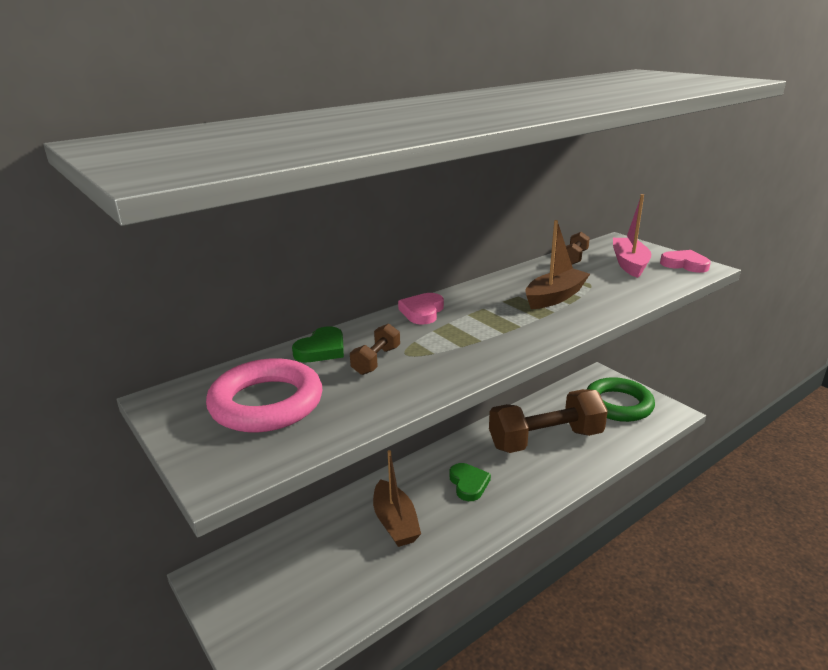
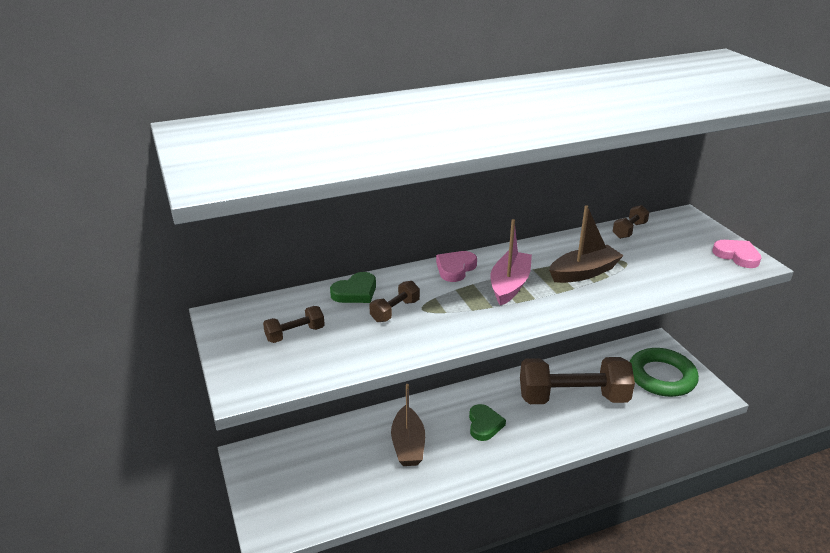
camera: 15 degrees right, 5 degrees up
(266, 403) = (295, 334): pink ring -> brown dumbbell
(629, 264) = (680, 246): pink boat -> pink boat (509, 285)

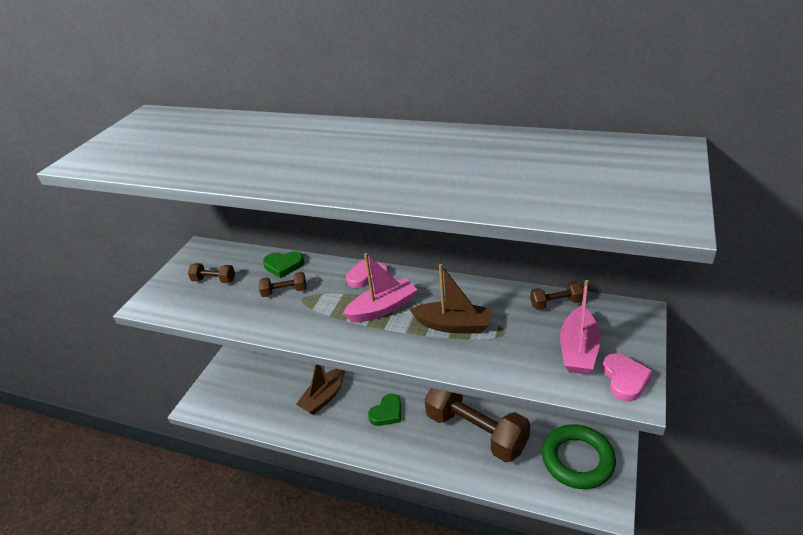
camera: 45 degrees right, 5 degrees up
(687, 251) = (578, 350): none -> pink boat

